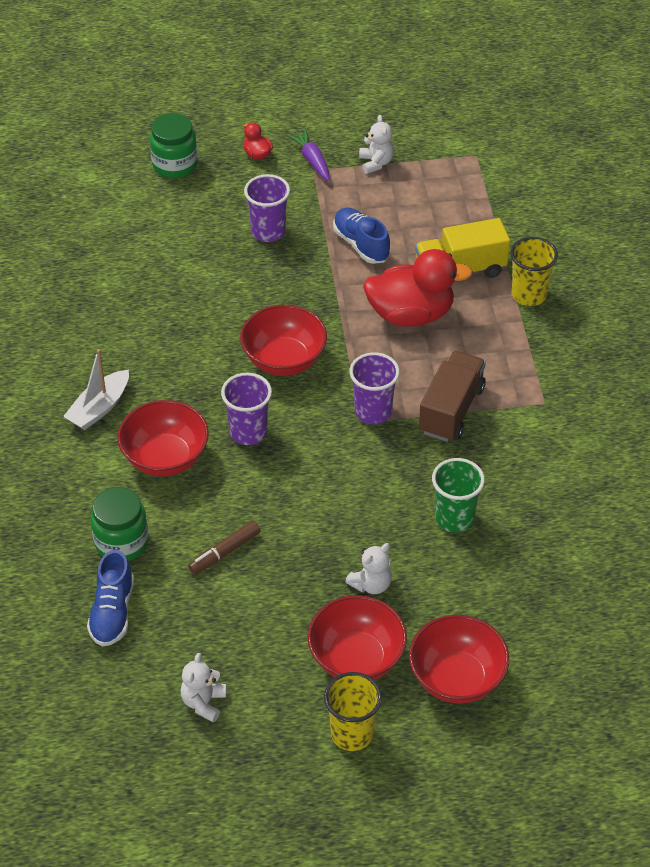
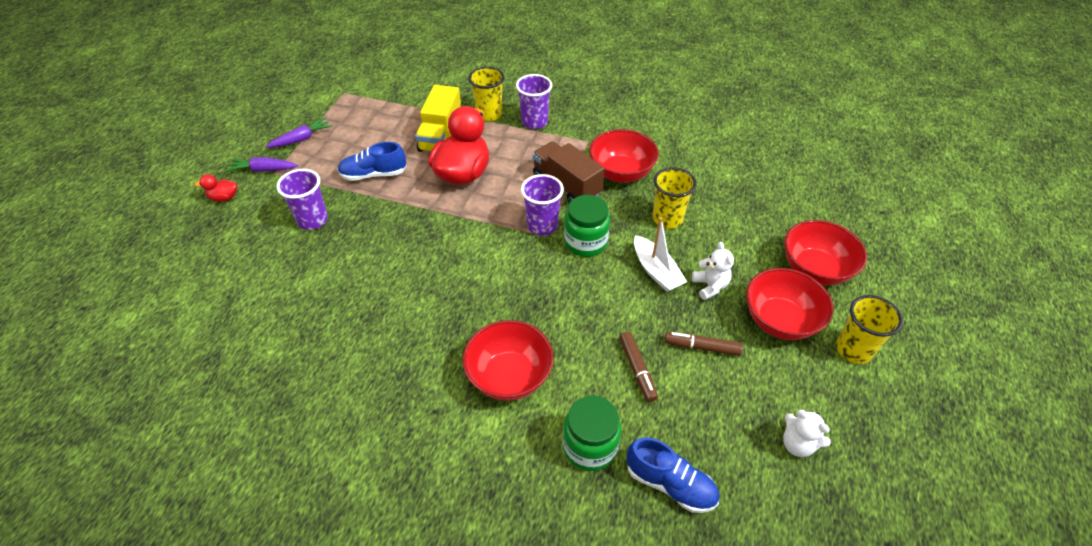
camera: 65 degrees left, 0 degrees up
(99, 408) = (417, 408): white boat -> white boat (656, 271)
(175, 165) = (180, 252): green jar -> green jar (585, 242)
(248, 432) = (516, 307): purple cup -> purple cup (534, 122)
(281, 597) = (701, 347): none -> brown marker
(284, 360) = (455, 258): red bowl -> red bowl (621, 173)
(376, 163) = (301, 139): white teddy bear -> purple carrot
(454, 518) = (667, 219): green cup -> yellow cup

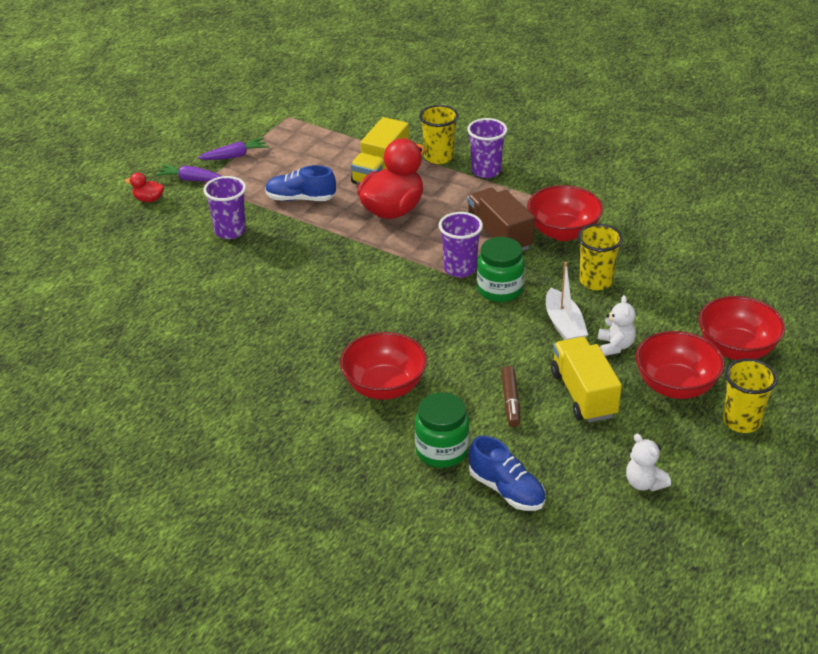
camera: 15 degrees right, 10 degrees down
(701, 347) = (583, 394): brown marker -> yellow truck

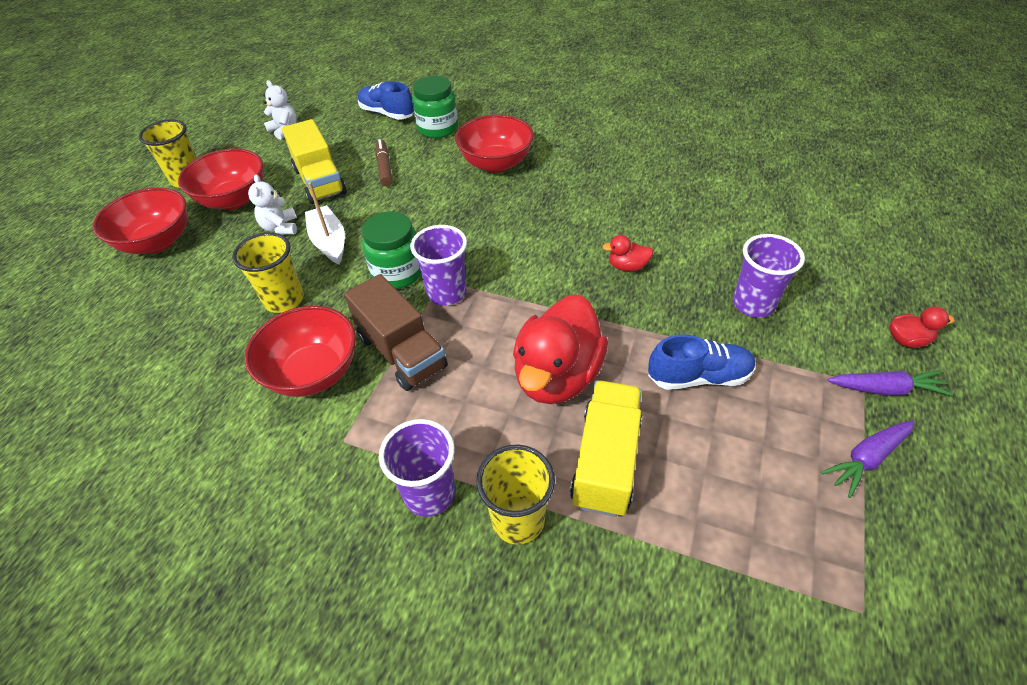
camera: 170 degrees right, 10 degrees up
(306, 268) = (627, 266): none -> red duck

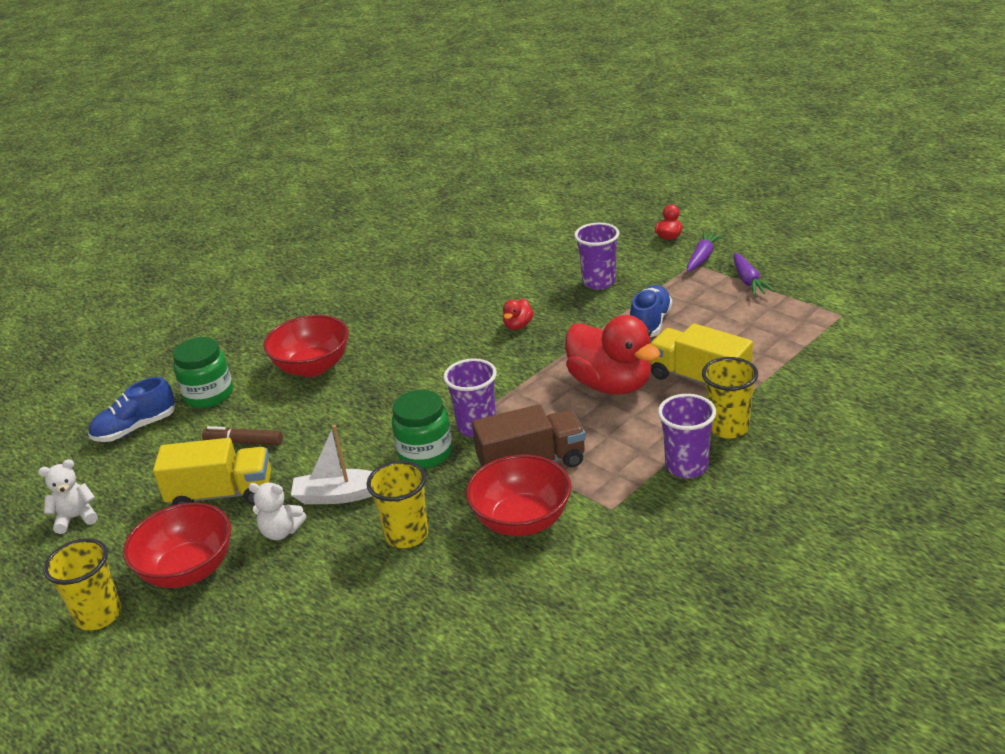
camera: 65 degrees left, 15 degrees down
(157, 242) = (214, 643): red bowl -> none

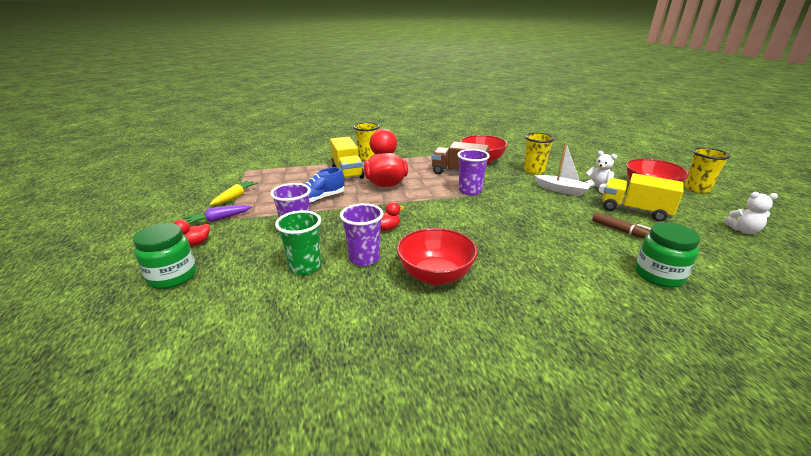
camera: 150 degrees left, 5 degrees down
(135, 428) = (726, 273): blue shoe -> none
(312, 367) = (558, 262): red bowl -> red bowl (435, 275)
(425, 453) = (506, 190): green jar -> green jar (172, 276)
(539, 265) = (305, 267): none -> green cup
(686, 466) = (401, 154): purple cup -> purple cup (364, 258)
(748, 281) = (235, 197): purple carrot -> yellow carrot

